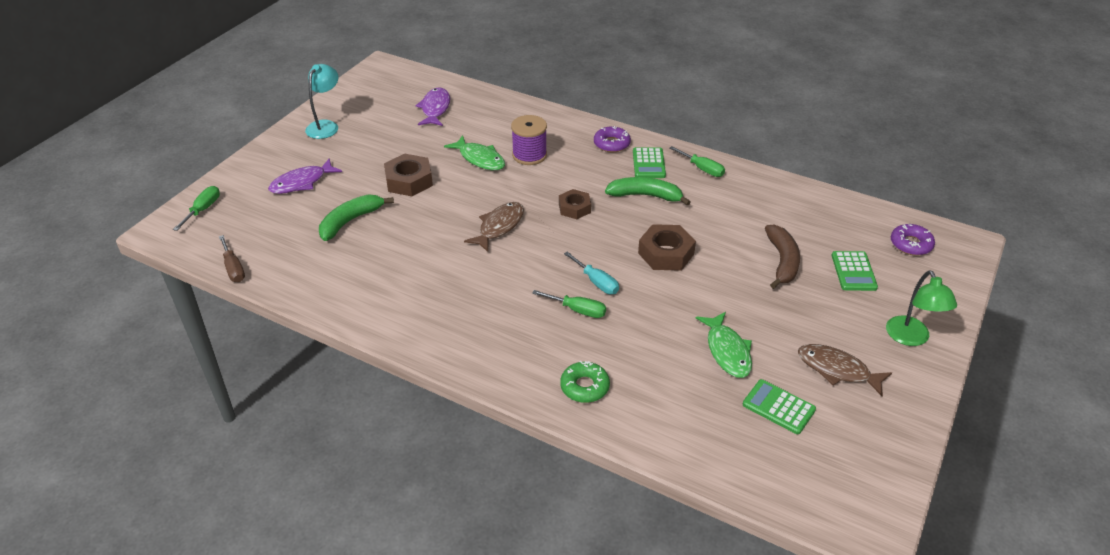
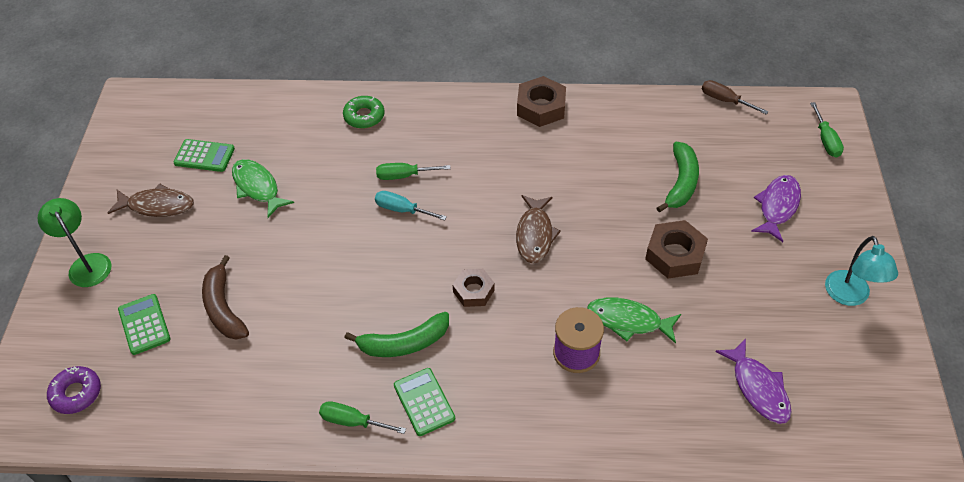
camera: 155 degrees right, 10 degrees up
(611, 144) = (488, 420): purple donut -> none
(666, 253) = (349, 269): brown nut -> brown nut (541, 107)

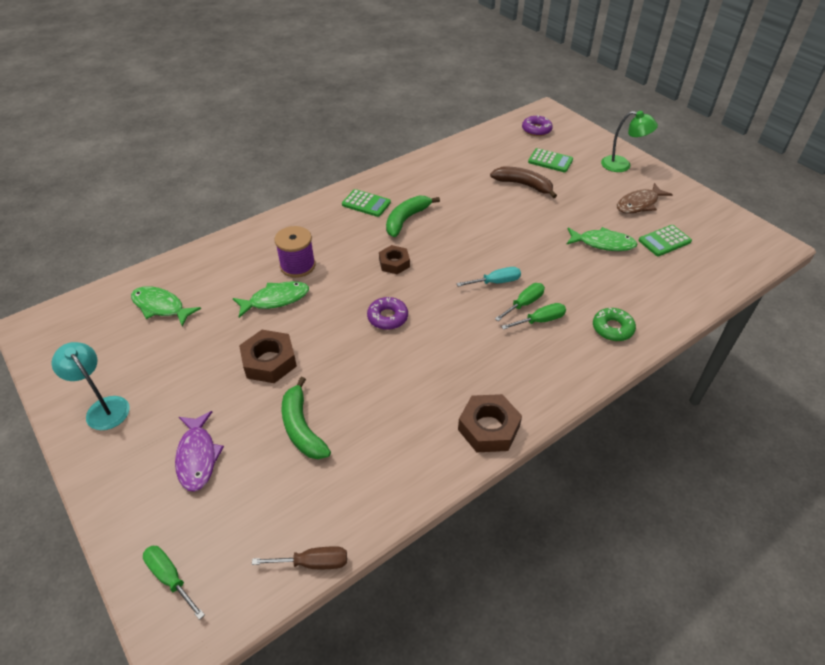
camera: 140 degrees right, 5 degrees down
(352, 421) = (394, 180): green screwdriver -> green screwdriver (540, 320)
(535, 234) = (387, 317): brown fish -> purple donut
(758, 388) = (161, 307): purple fish -> green fish

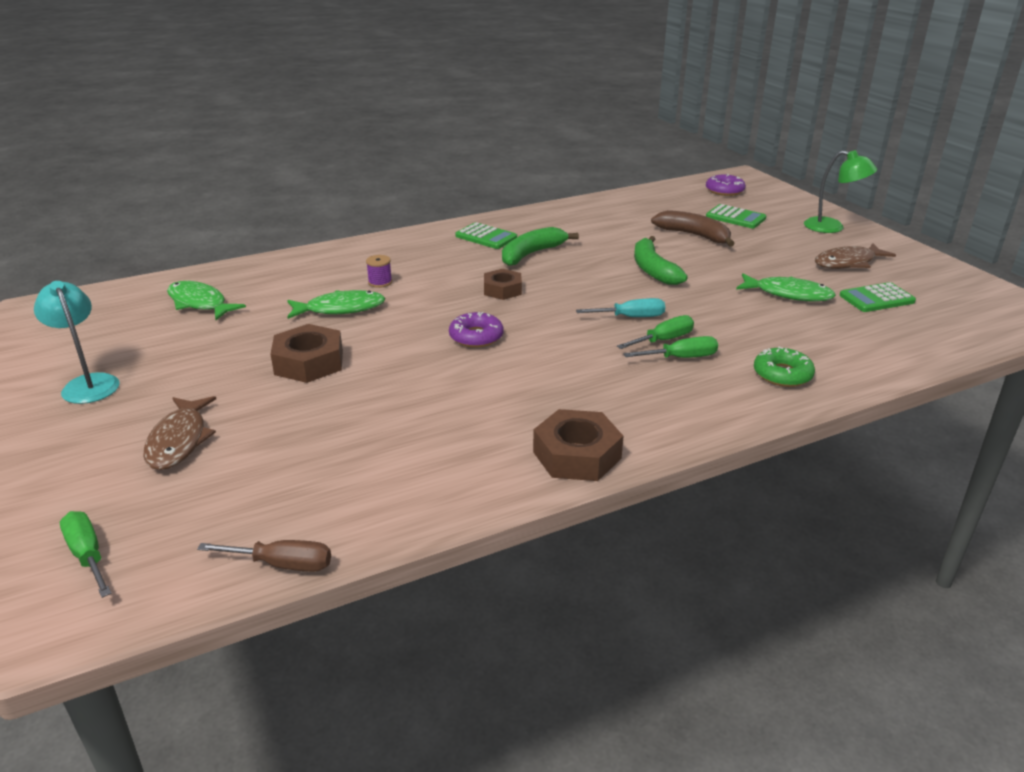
camera: 10 degrees right, 15 degrees down
(197, 456) = (179, 440): purple fish -> brown fish
(297, 266) = (380, 282): purple spool -> purple spool, size x0.53
(302, 428) = (324, 428): green banana -> green banana (653, 270)

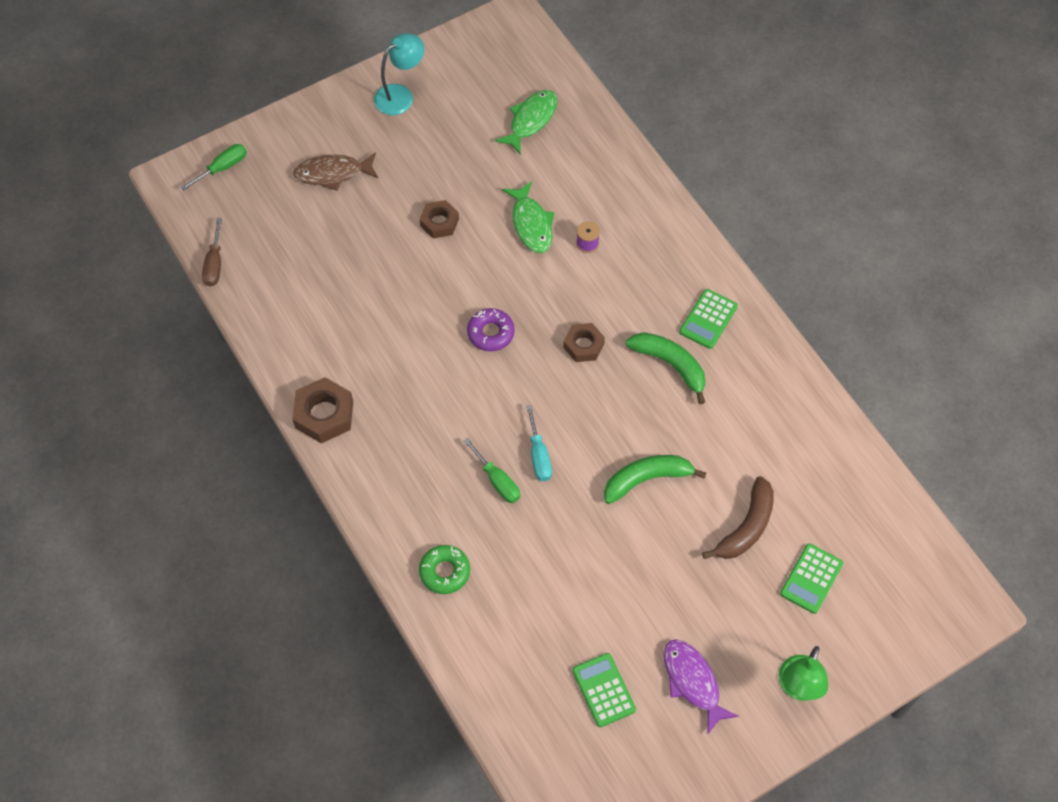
camera: 85 degrees right, 30 degrees up
(309, 362) = (439, 222): brown nut -> brown nut, size x0.66
(681, 358) = (467, 493): green screwdriver -> none
(724, 190) = (906, 577): purple donut -> none
(788, 294) = (604, 604): green fish -> none
(848, 263) = (693, 682): brown fish -> purple fish

